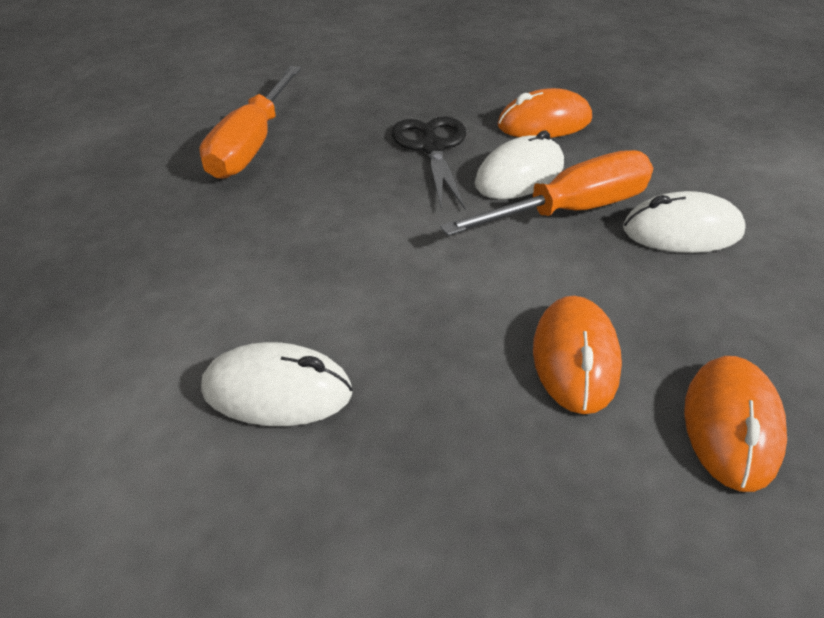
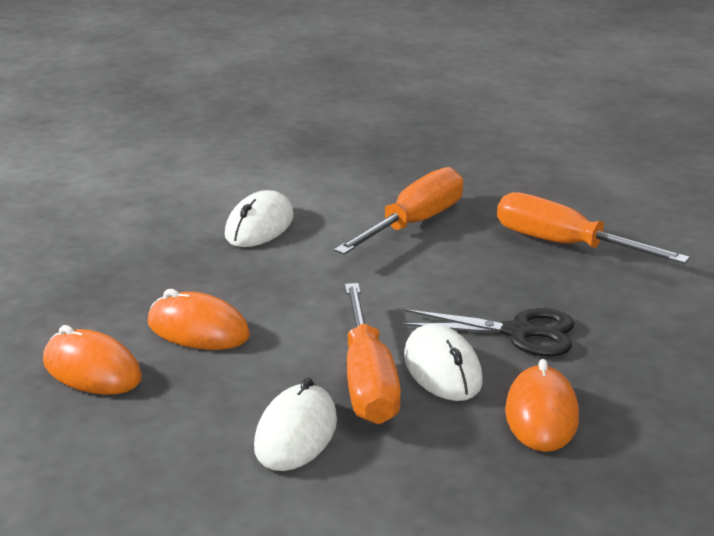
camera: 110 degrees right, 15 degrees down
(227, 247) = (415, 223): none -> orange screwdriver

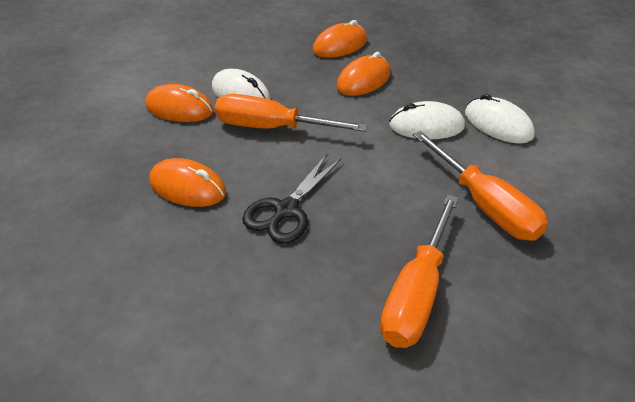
camera: 110 degrees right, 15 degrees up
(374, 486) = (179, 108): none -> orange mouse
(442, 369) = (264, 160): white mouse -> white mouse (426, 126)
(563, 244) = (416, 294): orange screwdriver -> orange screwdriver turned 150 degrees clockwise

